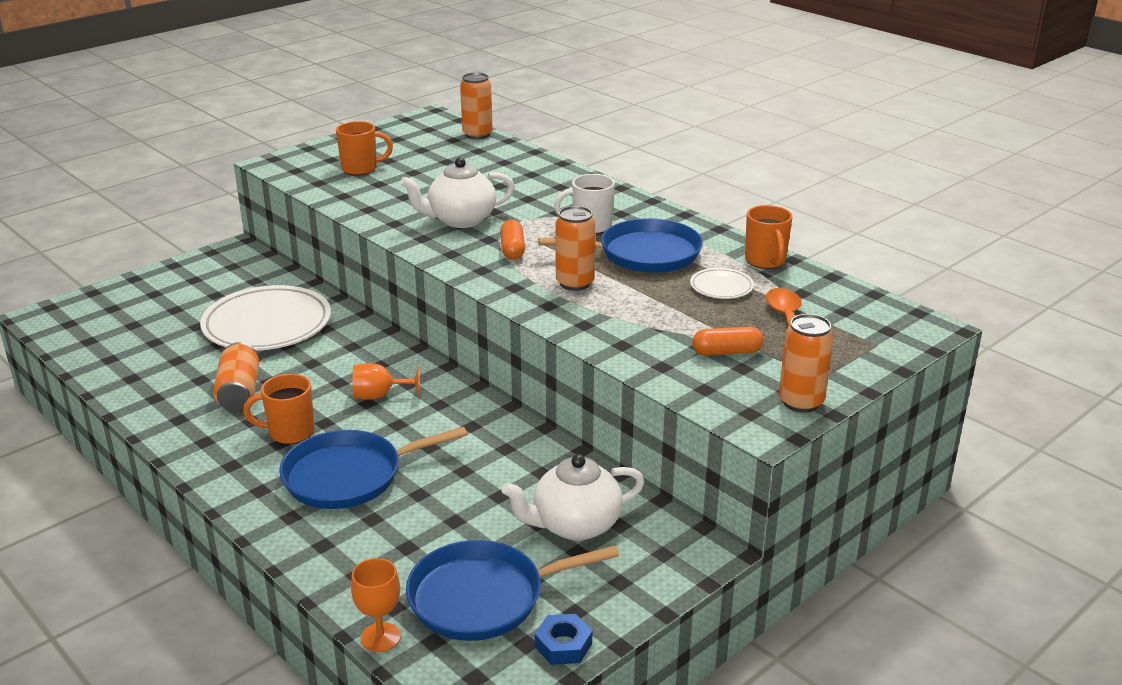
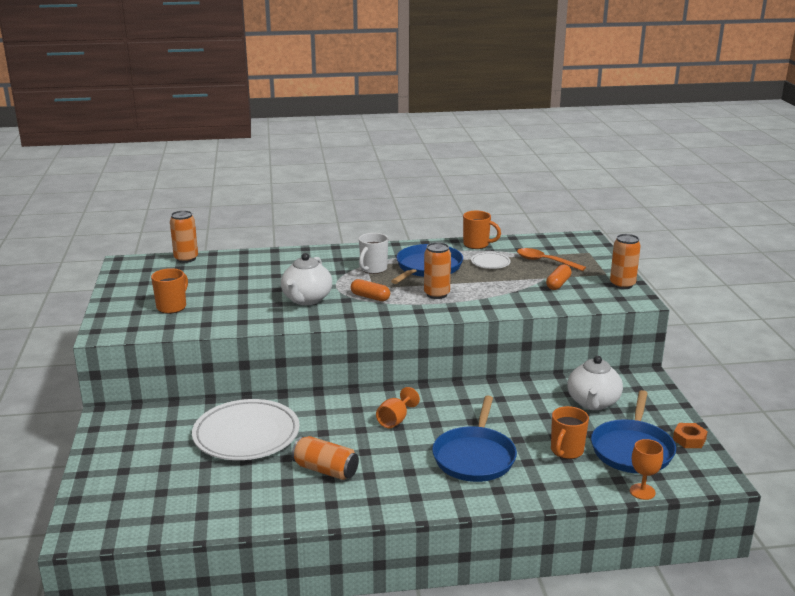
camera: 55 degrees left, 5 degrees down
(289, 433) = (401, 464): orange mug -> orange mug (566, 451)
(563, 645) = (689, 439): blue nut -> orange nut

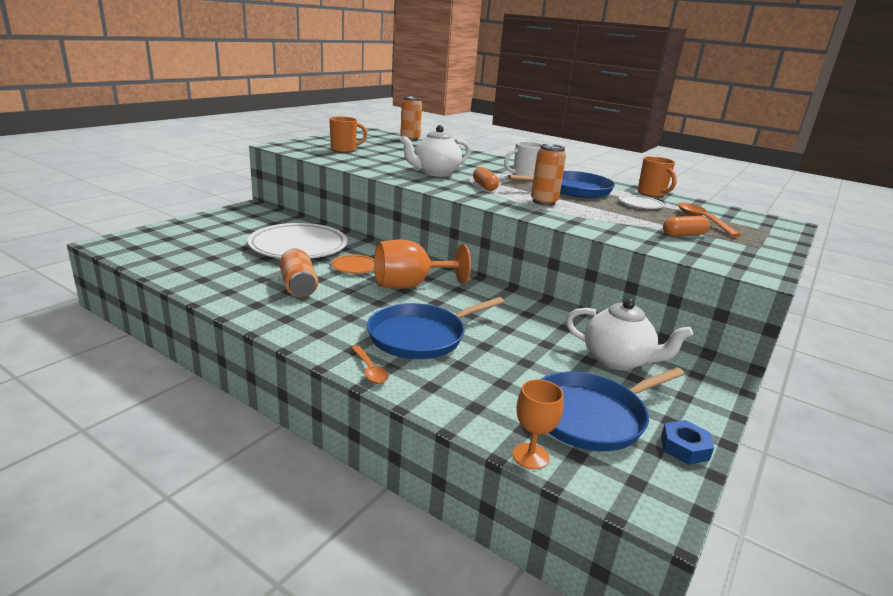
camera: 40 degrees right, 0 degrees up
(328, 427) = (355, 267): none -> orange plate
(395, 420) = (410, 285): orange goblet -> orange goblet, size x1.74
(491, 499) = (370, 370): none -> orange spoon
(566, 451) = (514, 378): orange mug -> none
(593, 403) = (618, 360): white teapot -> white teapot turned 120 degrees counterclockwise
(622, 285) = (764, 259): orange can -> none
(689, 439) = (684, 447): orange nut -> blue nut

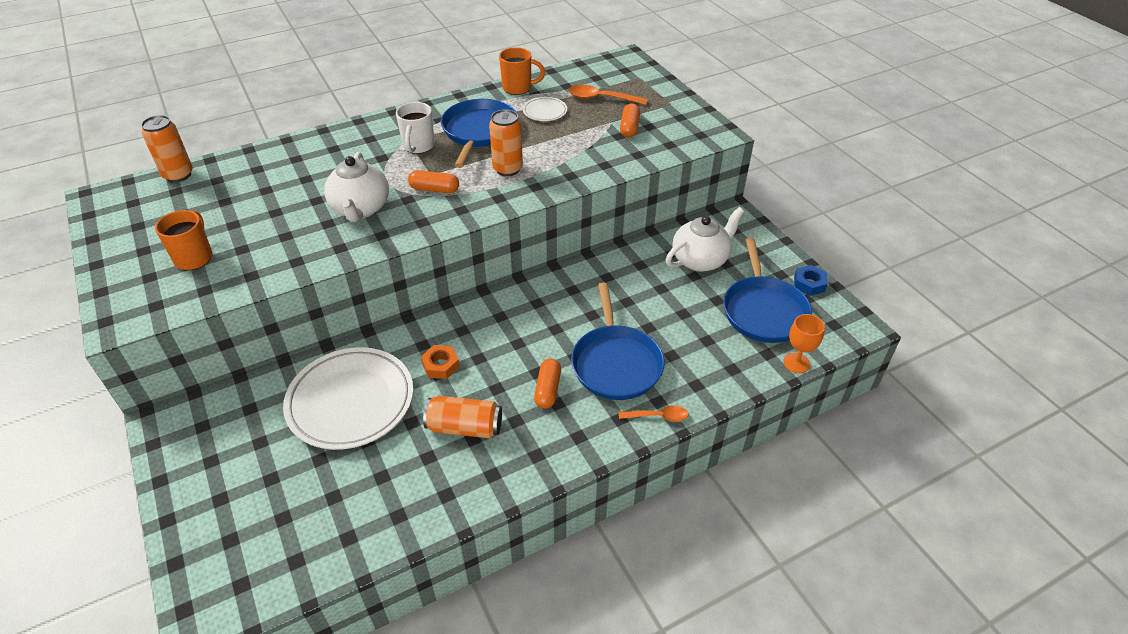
camera: 60 degrees left, 20 degrees up
(355, 267) = (441, 365): orange plate -> orange nut
(362, 310) = (547, 389): none -> orange capsule
(410, 285) = (510, 335): orange goblet -> none

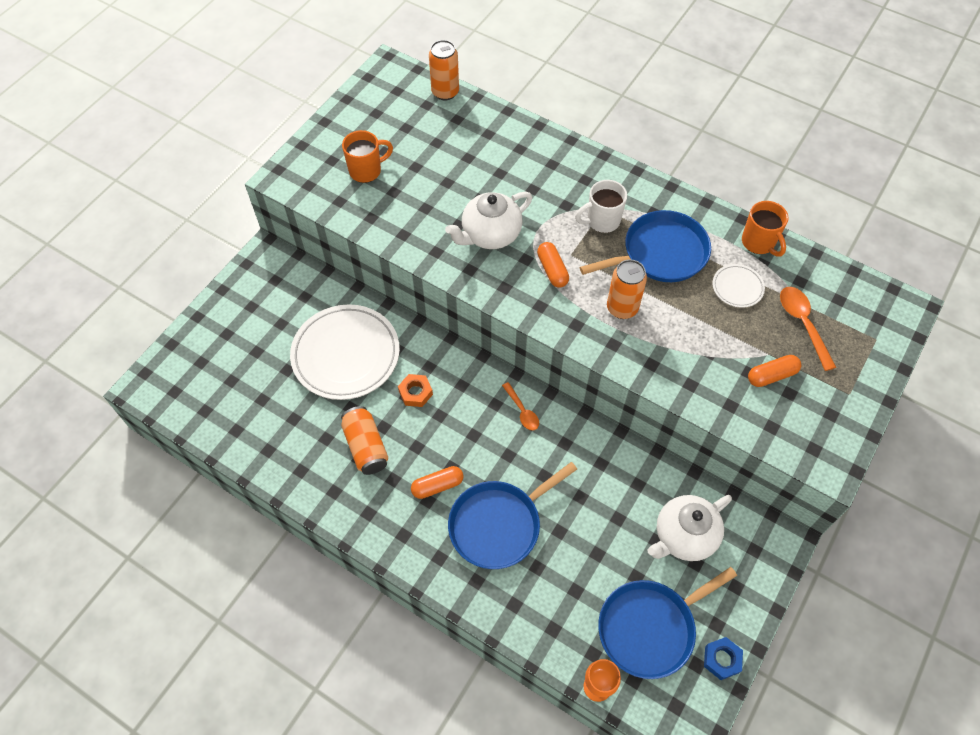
camera: 60 degrees right, 15 degrees up
(658, 416) = (459, 588): orange spoon -> orange spoon (522, 411)
(700, 260) = (684, 536): white teapot -> white teapot turned 120 degrees clockwise

